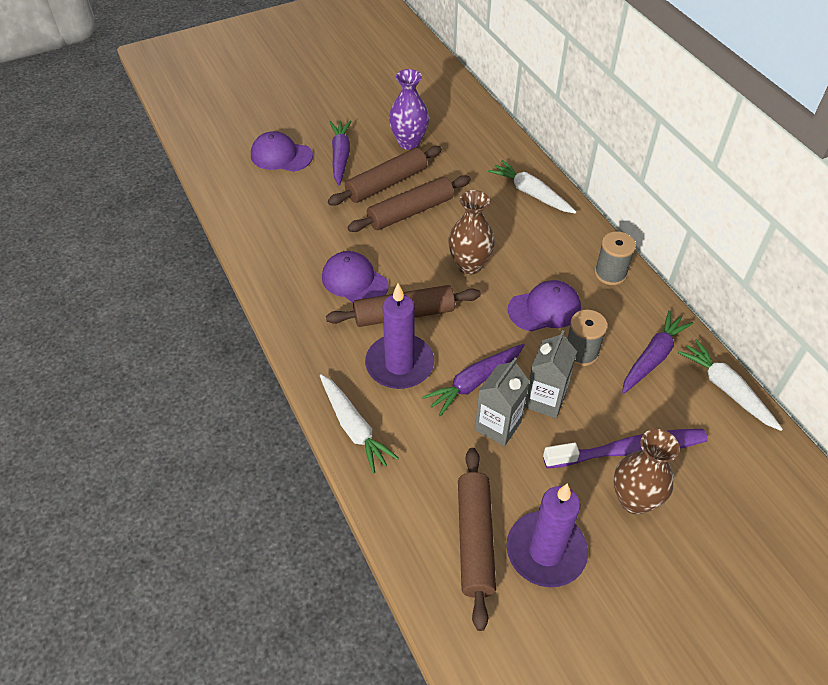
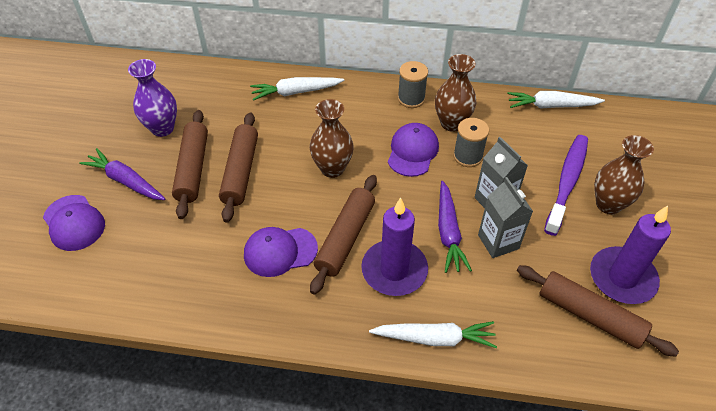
camera: 55 degrees left, 0 degrees up
(281, 155) = (74, 223): purple cap -> purple cap turned 90 degrees counterclockwise
(611, 319) = (451, 123): none -> brown vase
(653, 357) = (500, 123): purple carrot -> none

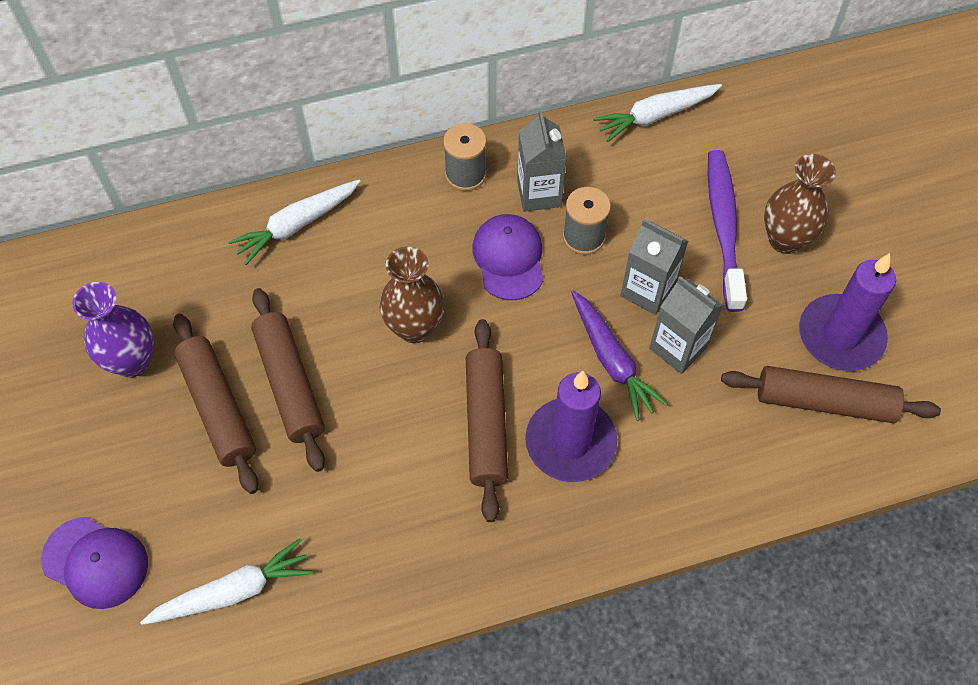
camera: 25 degrees left, 10 degrees up
(126, 181) = (131, 467): purple carrot -> none
(280, 251) = (411, 480): purple cap -> none
(435, 338) = (663, 511): white carrot -> white carrot (233, 591)
(451, 123) = (539, 193): brown vase -> grey carton

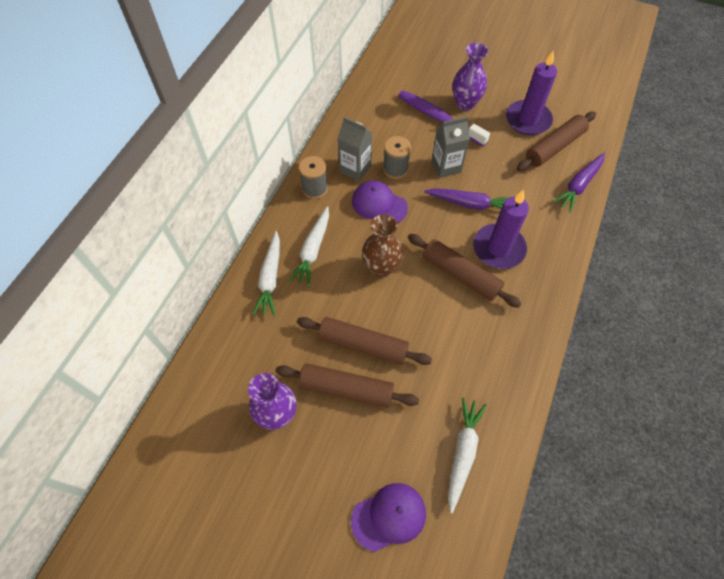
camera: 50 degrees left, 0 degrees up
(655, 116) = (358, 100): white carrot -> white carrot (312, 250)
(678, 348) = (485, 176): grey carton -> none
(783, 477) = (578, 185): none -> purple carrot
(785, 239) = (465, 104): brown vase -> purple vase

